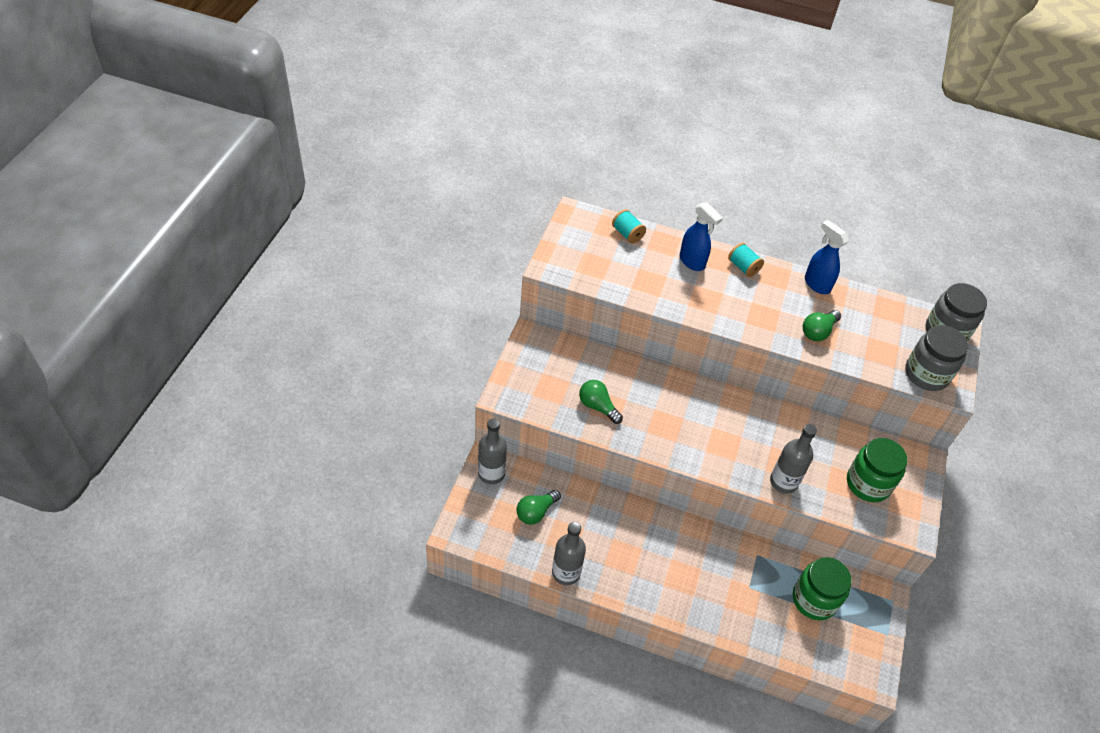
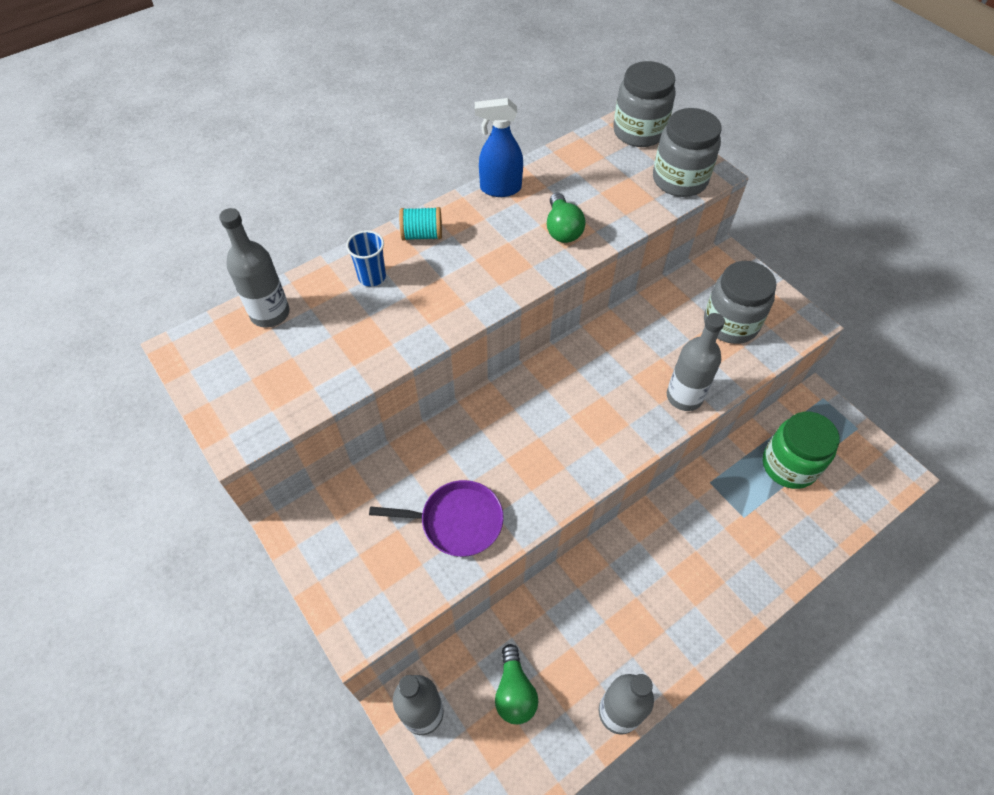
camera: 50 degrees left, 5 degrees up
(597, 406) = (457, 521): green light bulb -> purple pan
(627, 234) = (270, 313): turquoise spool -> grey bottle
(692, 262) = (372, 277): blue spray bottle -> blue cup
(868, 483) = (730, 323): green jar -> grey jar

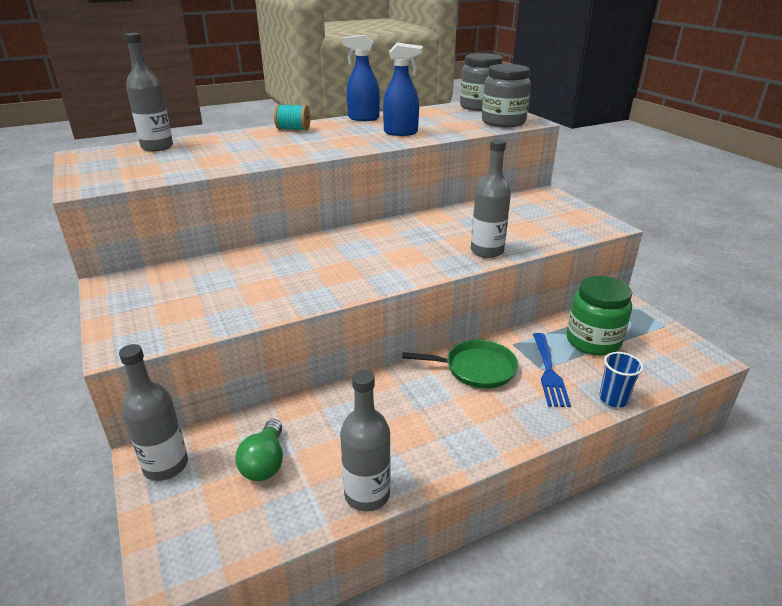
camera: 10 degrees right, 25 degrees down
(372, 277) = (244, 140): blue cup -> blue cup (613, 399)
(457, 521) = (252, 295): purple pan -> none
(562, 229) = (401, 133): green light bulb -> blue spray bottle
(680, 527) = (476, 368): none -> green pan
(730, 323) = (540, 221): grey jar -> none
(752, 521) = (549, 372): none -> blue fork

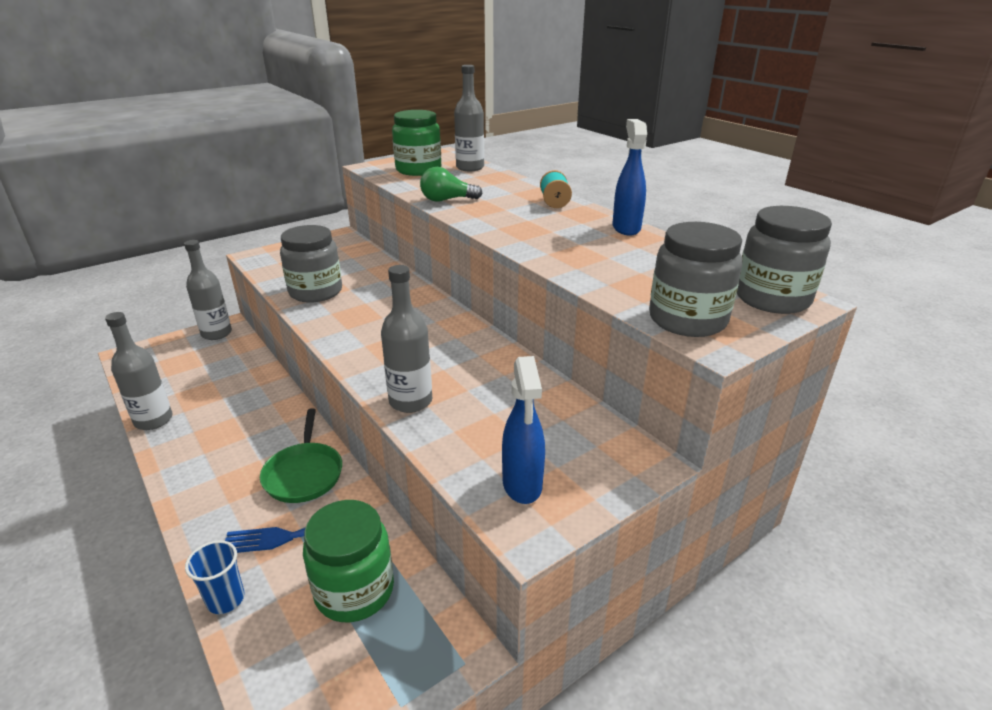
camera: 80 degrees right, 0 degrees up
(135, 166) = (418, 170): none -> green jar
(265, 462) = (205, 370): green light bulb -> green light bulb (447, 200)
(271, 295) = (316, 292): none -> grey jar
(401, 133) = (575, 252): blue spray bottle -> blue spray bottle (522, 485)

